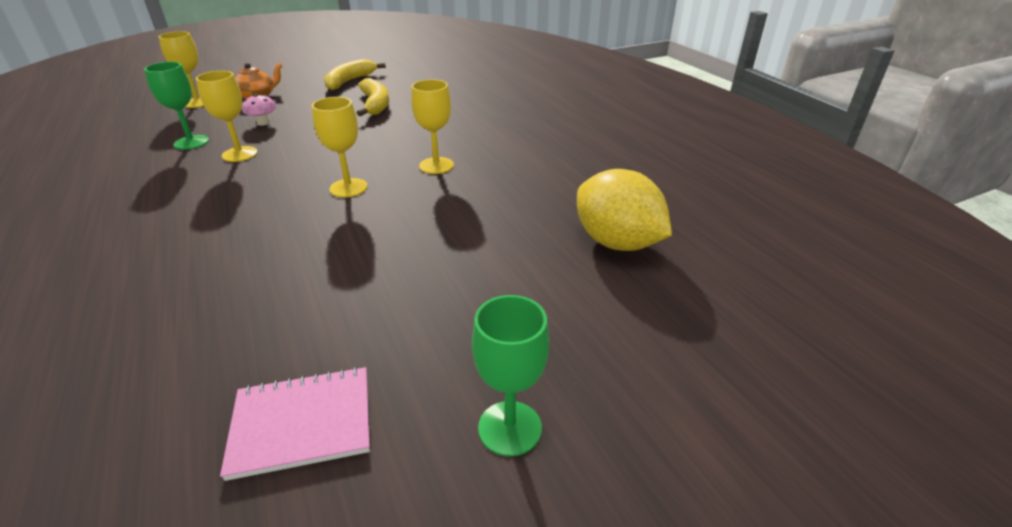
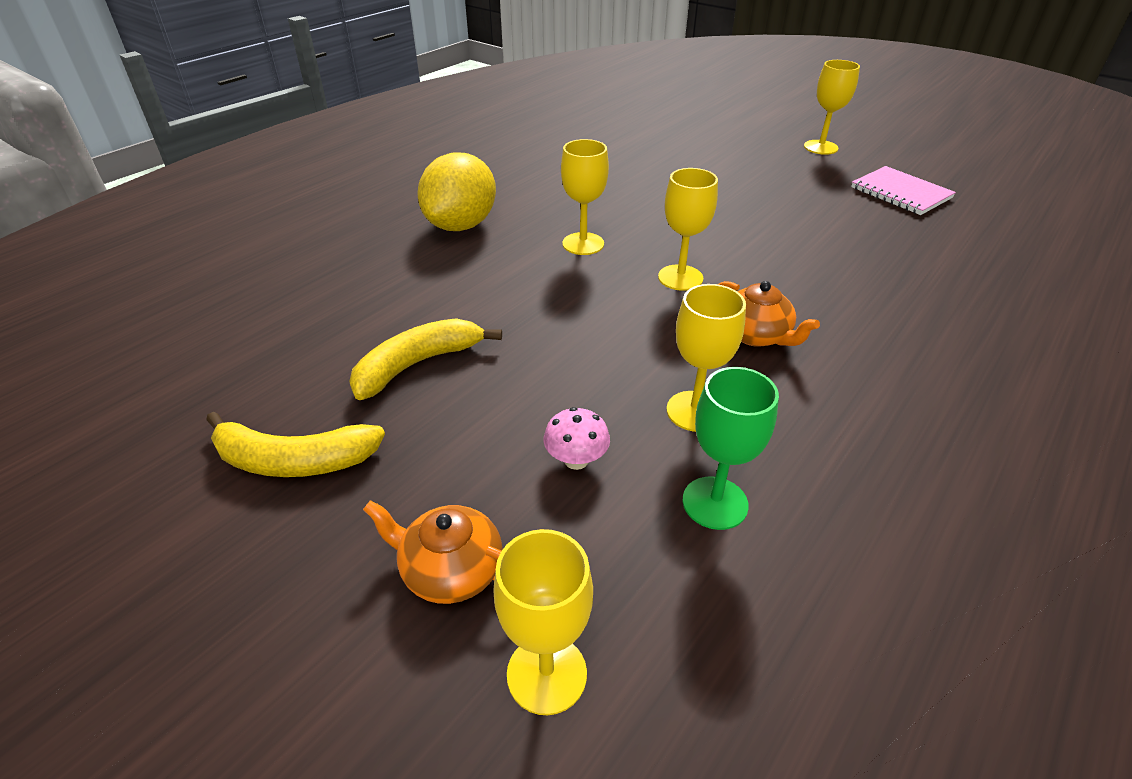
camera: 115 degrees left, 5 degrees up
(255, 192) = (756, 335): none -> orange teapot
(510, 428) = (820, 147): green goblet -> yellow goblet
(616, 242) = (632, 145): yellow lemon -> yellow lemon (461, 225)

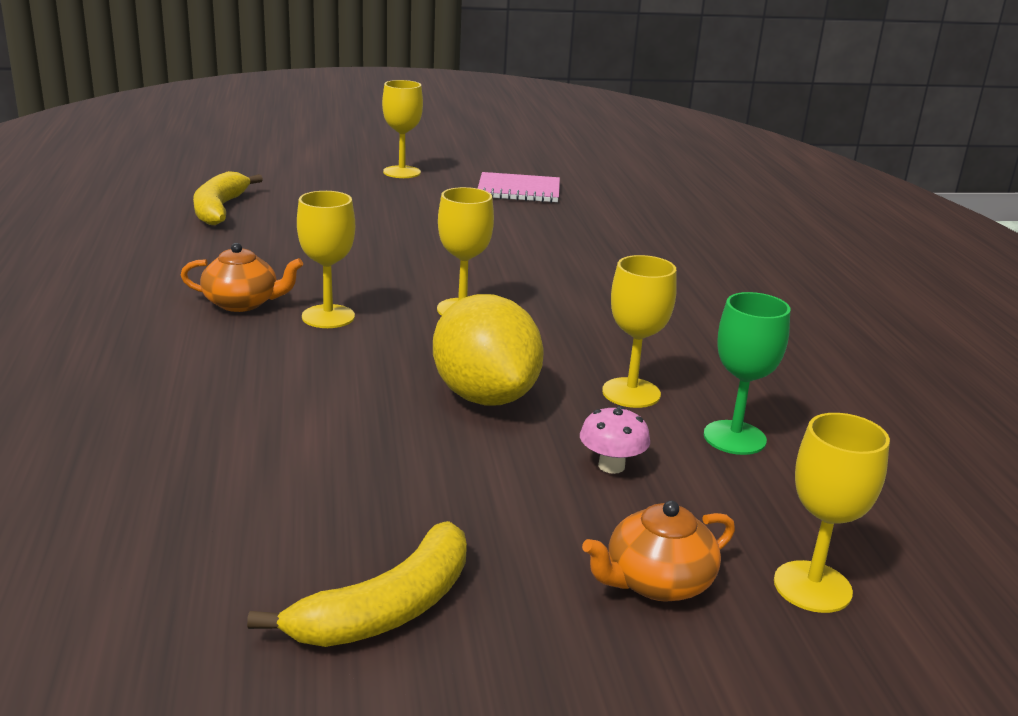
camera: 50 degrees left, 15 degrees down
(417, 364) = (355, 477): yellow banana -> yellow banana (219, 209)
(461, 225) = (161, 349): yellow lemon -> yellow lemon (485, 396)
(756, 335) = (585, 326): orange teapot -> orange teapot (242, 303)

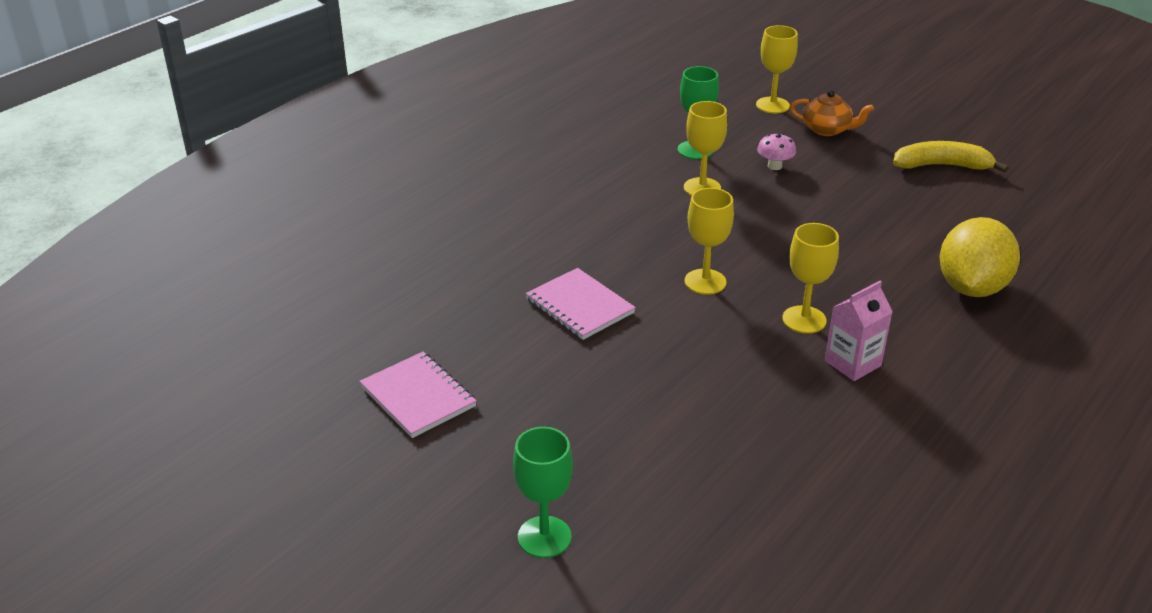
camera: 130 degrees left, 10 degrees up
(219, 209) = (751, 525): yellow banana -> none
(242, 303) = (852, 363): orange teapot -> pink carton
(338, 174) = (544, 537): none -> green goblet
(402, 172) = (469, 501): yellow goblet -> none
(485, 396) = (782, 221): yellow lemon -> yellow lemon (971, 288)
(525, 258) = (579, 306): none -> pink notebook

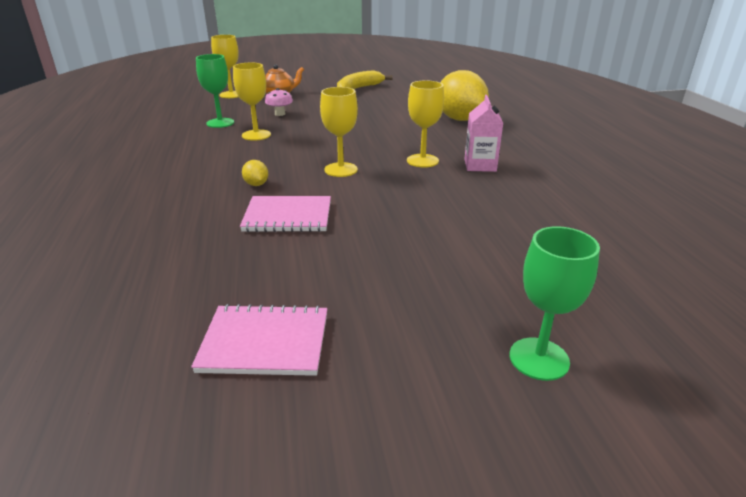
camera: 50 degrees left, 5 degrees down
(608, 255) = (256, 184): none -> yellow lemon

